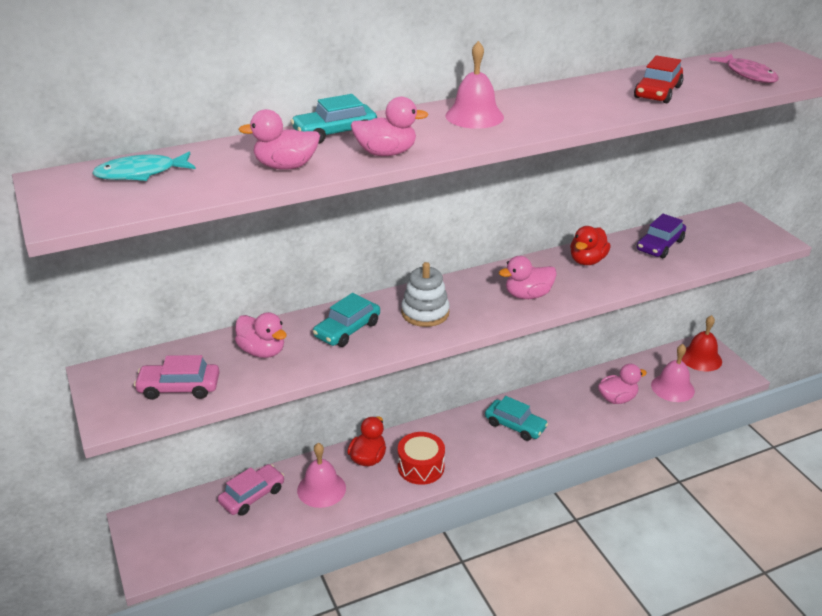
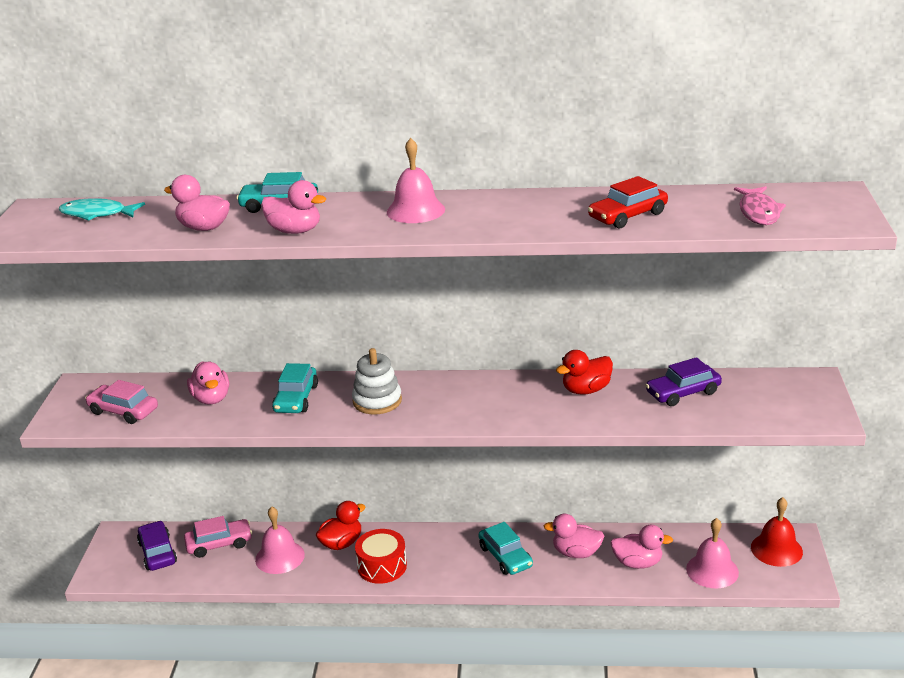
camera: 30 degrees right, 5 degrees down
(195, 524) = (157, 552): none -> purple car
(347, 330) = (296, 398): turquoise car -> turquoise car turned 60 degrees counterclockwise
(527, 295) = (489, 408): pink duck -> pink duck (576, 553)

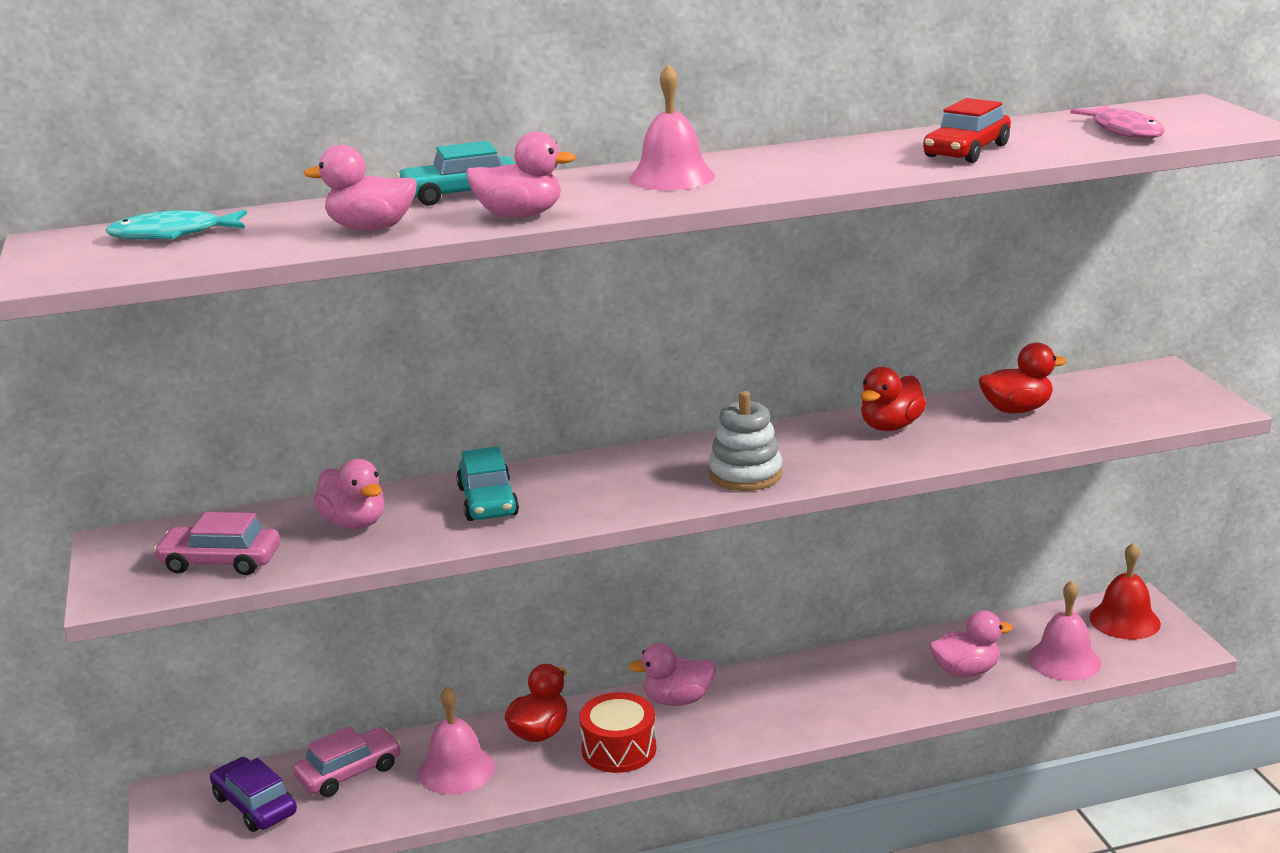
camera: 20 degrees left, 5 degrees down
(377, 401) = (612, 484): white stacking toy -> white stacking toy (745, 474)
(505, 557) = (786, 700): turquoise car -> none
(576, 553) = (878, 676): pink duck -> pink duck (677, 700)
(683, 392) = (1016, 409): purple car -> red duck

